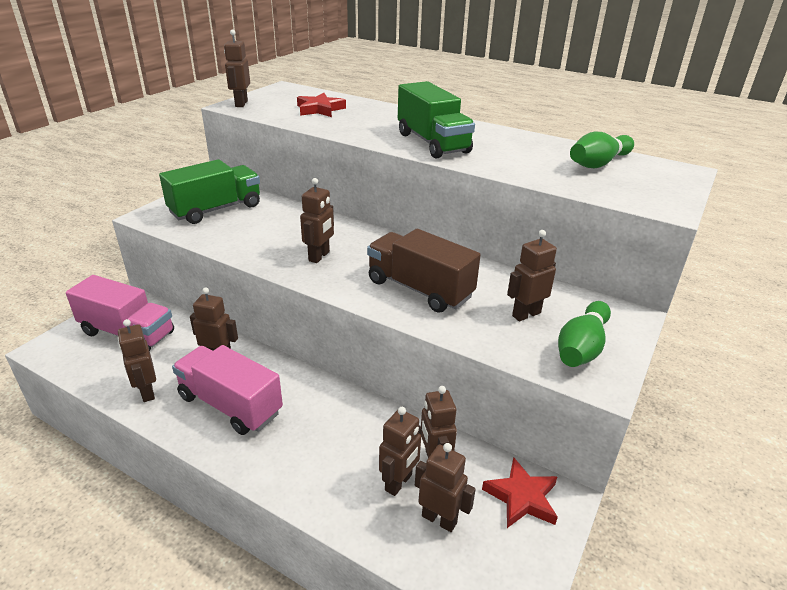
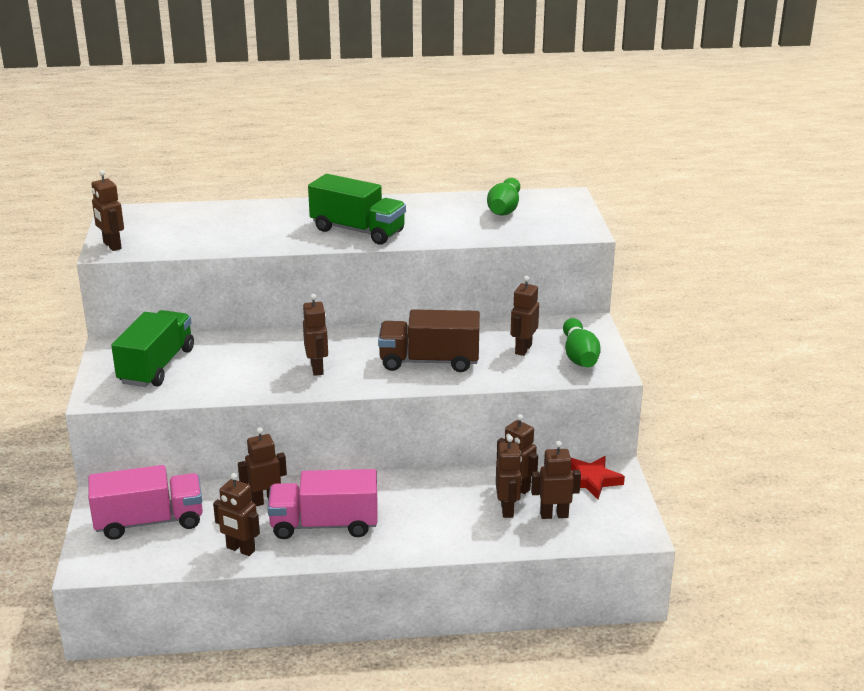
camera: 35 degrees left, 5 degrees down
(320, 109) = (203, 227): red star -> none

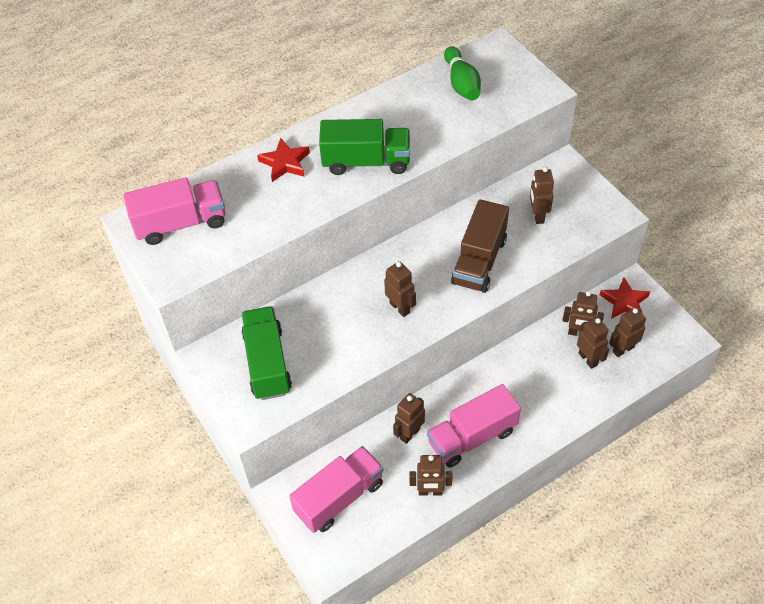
camera: 25 degrees left, 25 degrees up
(112, 246) = (169, 270): brown robot -> none
(155, 224) = (181, 223): none -> pink truck
(285, 214) = (285, 163): none -> red star
(429, 362) = (479, 261): brown truck -> brown truck turned 45 degrees counterclockwise
(579, 356) = (583, 206): green bowling pin -> none

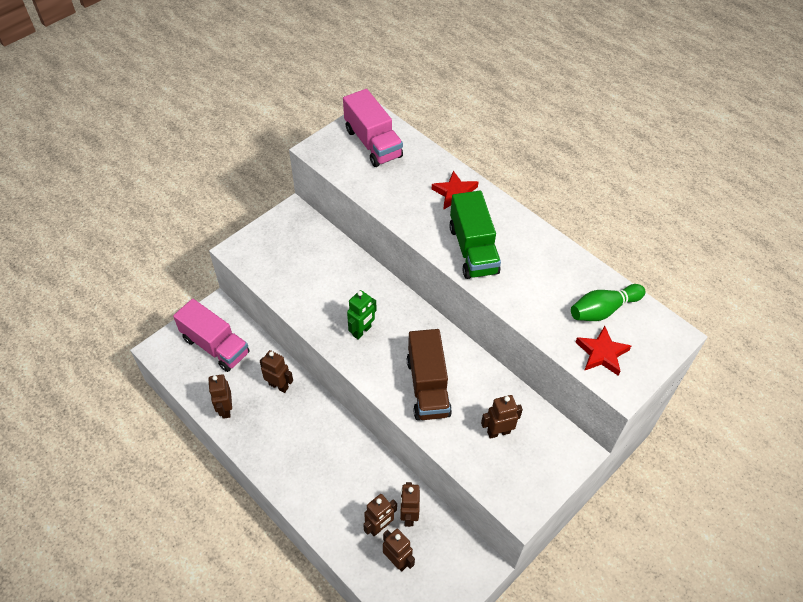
camera: 75 degrees right, 0 degrees up
(267, 363) = (291, 250): green truck -> none
(400, 307) = (362, 331): brown robot -> green robot
(472, 437) = (281, 434): pink truck -> none
(479, 261) = (428, 386): brown truck -> brown truck turned 105 degrees counterclockwise
(624, 302) = (457, 558): red star -> red star (602, 353)

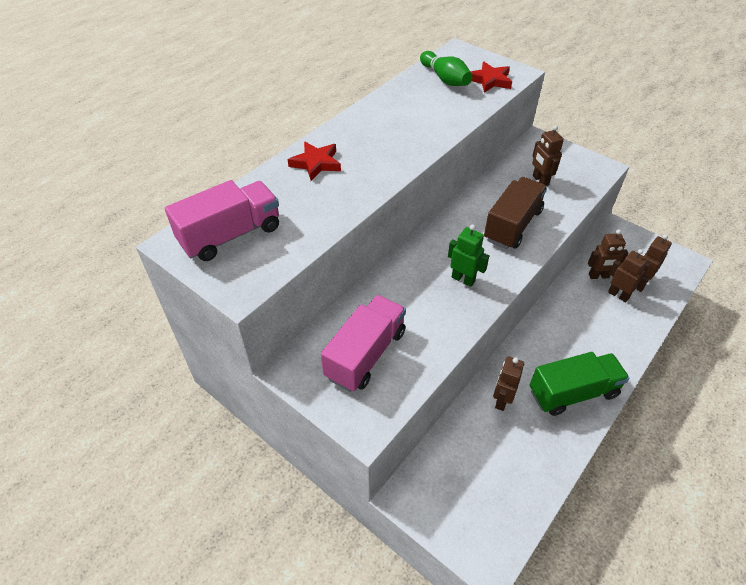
camera: 95 degrees left, 5 degrees down
(215, 346) = (464, 484): pink truck -> pink truck (365, 354)
(225, 409) = (549, 451): brown robot -> none
(428, 386) = (512, 225): brown truck -> brown truck turned 45 degrees counterclockwise
(473, 249) = (394, 149): green truck -> green truck (573, 392)

